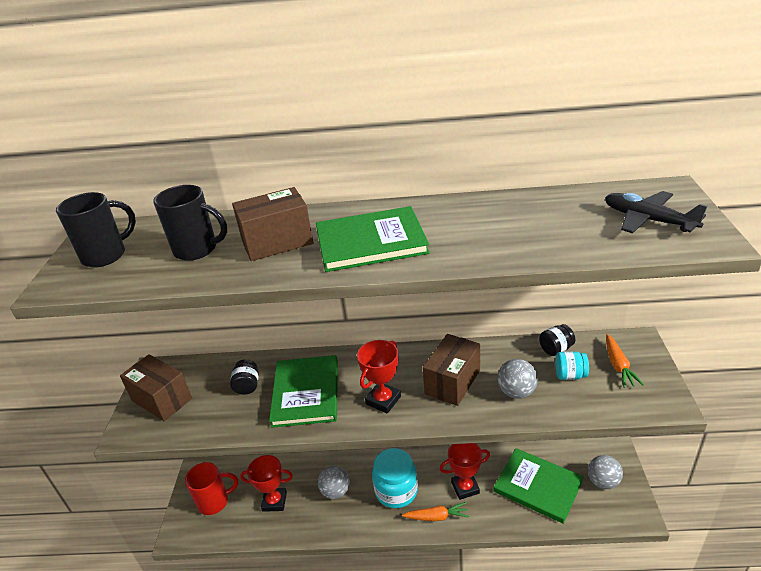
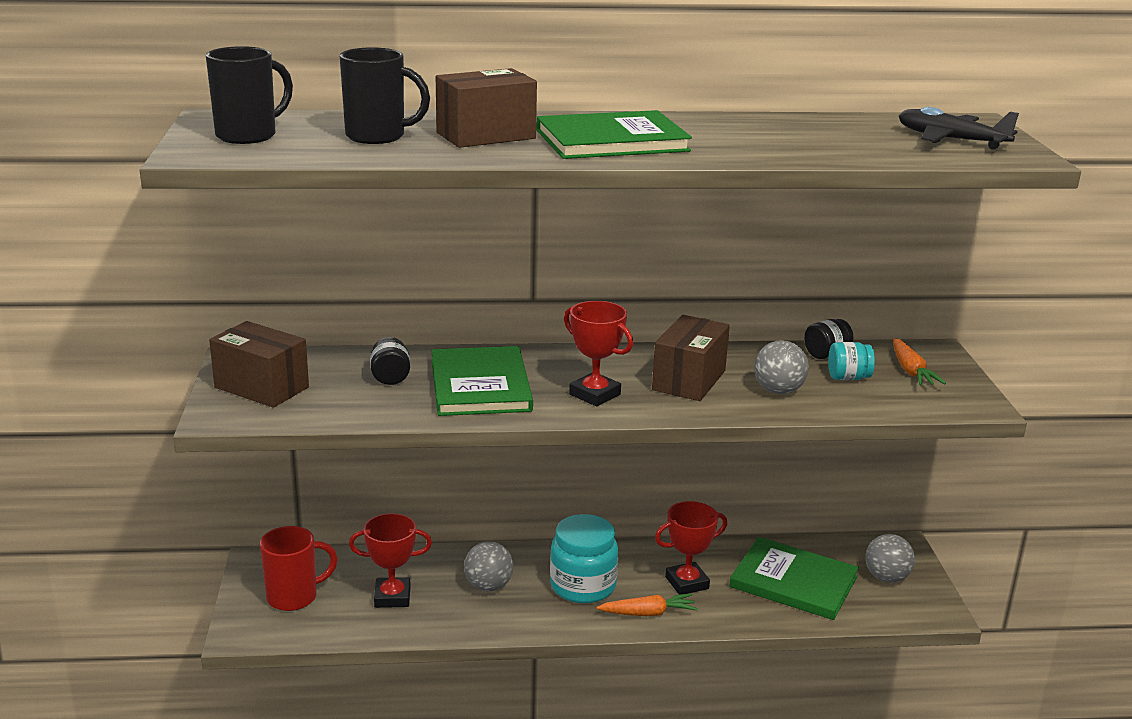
camera: 10 degrees left, 10 degrees down
(383, 400) = (595, 394): red trophy -> red trophy turned 75 degrees counterclockwise

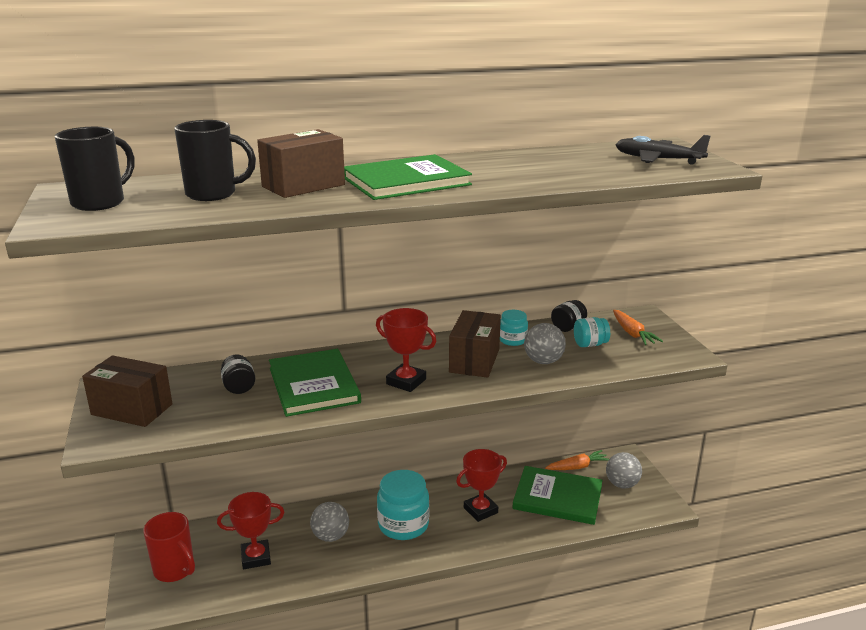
camera: 10 degrees left, 0 degrees up
(294, 597) = (175, 570): red mug -> red mug turned 75 degrees clockwise
(648, 613) = (458, 540): orange carrot -> orange carrot (578, 467)
(747, 361) = (513, 340): none -> turquoise jar

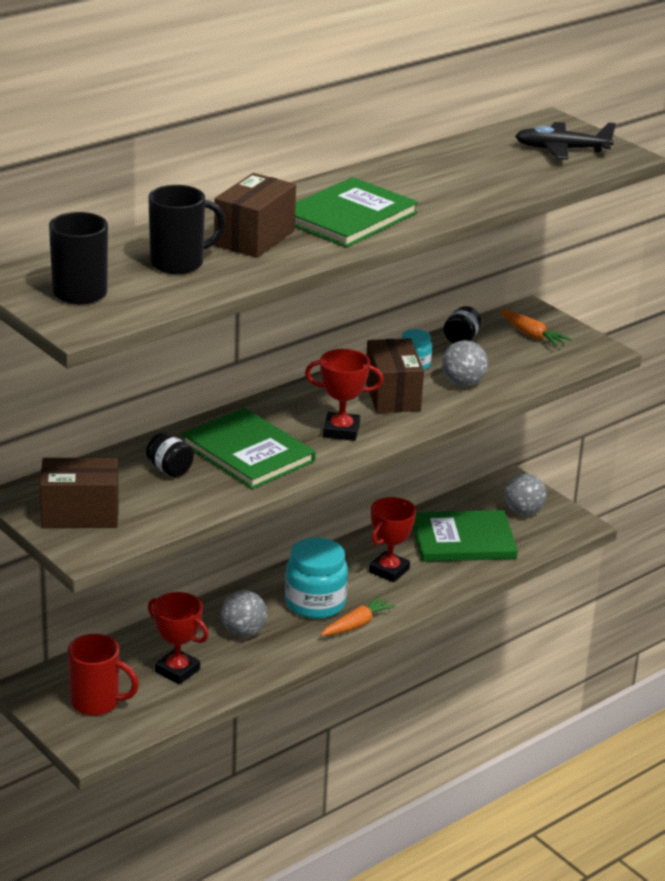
camera: 25 degrees left, 5 degrees up
(256, 557) = (177, 670): red trophy -> red trophy turned 75 degrees clockwise
(578, 467) = (466, 503): orange carrot -> orange carrot (357, 624)
(590, 344) = (497, 355): turquoise jar -> none

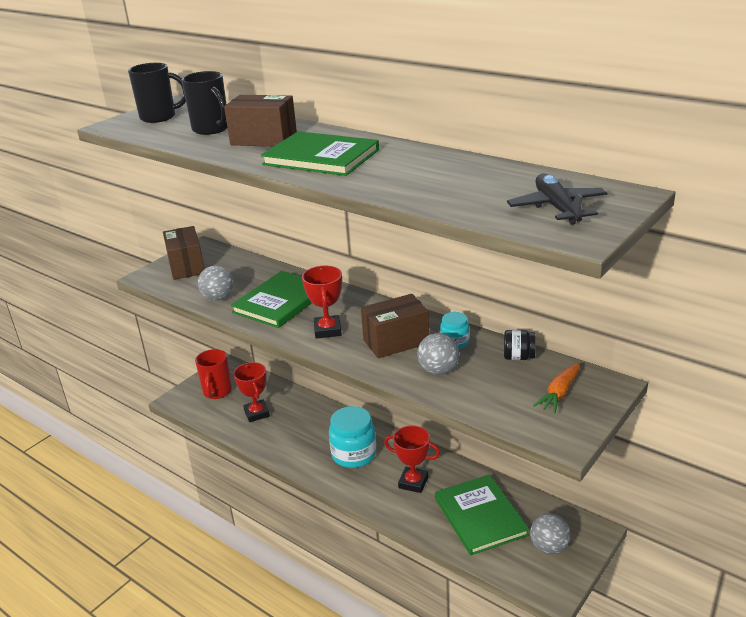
camera: 80 degrees right, 0 degrees up
(169, 469) = (247, 281): black jar -> none
(177, 670) = (257, 413): red trophy -> red trophy turned 45 degrees counterclockwise
(243, 632) = (307, 430): grey ball -> grey ball (218, 298)
(357, 624) = (336, 480): orange carrot -> none

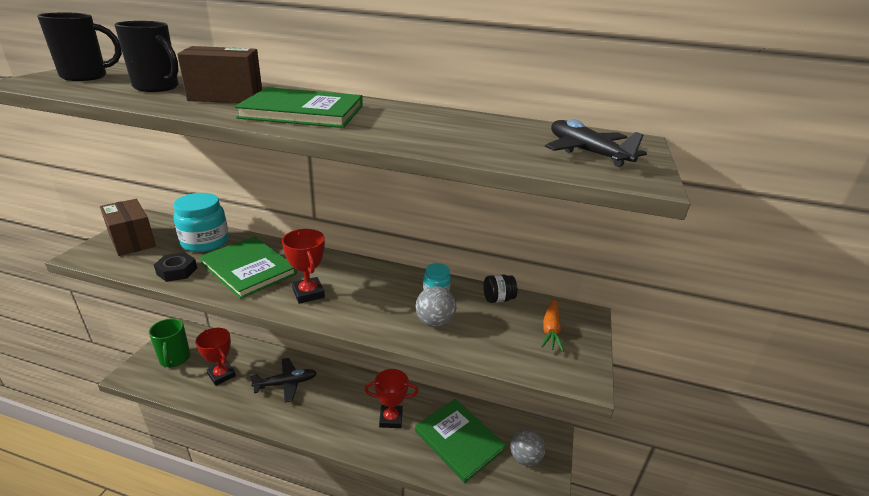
camera: 25 degrees left, 0 degrees up
(217, 392) = (175, 359): red mug -> green mug
(218, 298) = (177, 271): grey ball -> black nut
(280, 302) = (248, 268): green book -> green book turned 60 degrees counterclockwise
(316, 431) = (286, 383): none -> black plane
(354, 454) = (328, 401): turquoise jar -> turquoise jar (205, 242)
(396, 342) = (381, 297): brown box -> none

